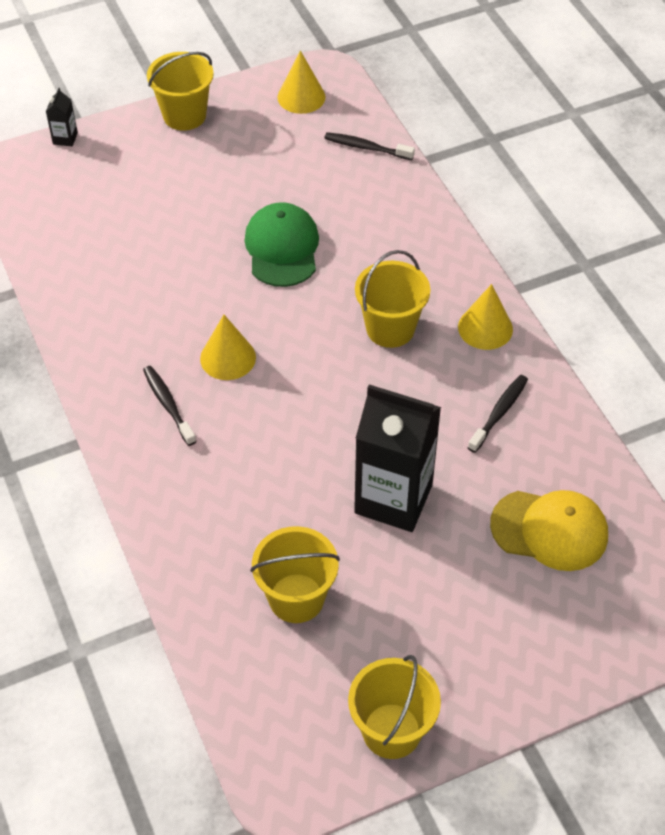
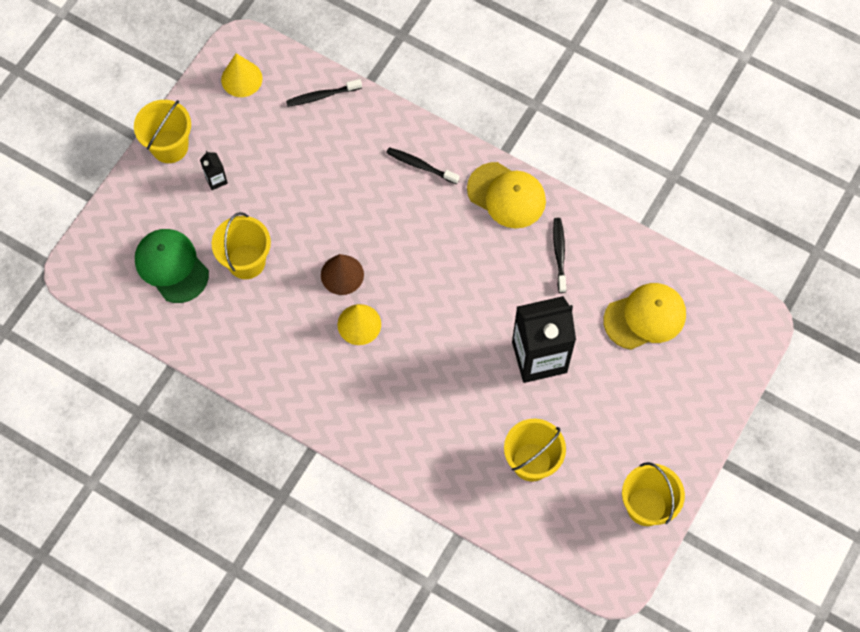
camera: 35 degrees left, 15 degrees up
(65, 138) = (98, 220): black carton -> black carton (216, 180)
(168, 405) = (348, 384): black toothbrush -> black toothbrush (420, 166)
(250, 305) = (342, 274): none -> brown cone
(282, 248) = (328, 216): green cap -> green cap (171, 266)
(390, 328) = (447, 234): yellow bucket -> yellow bucket (246, 261)
(485, 328) = (506, 195): yellow cone -> yellow cap

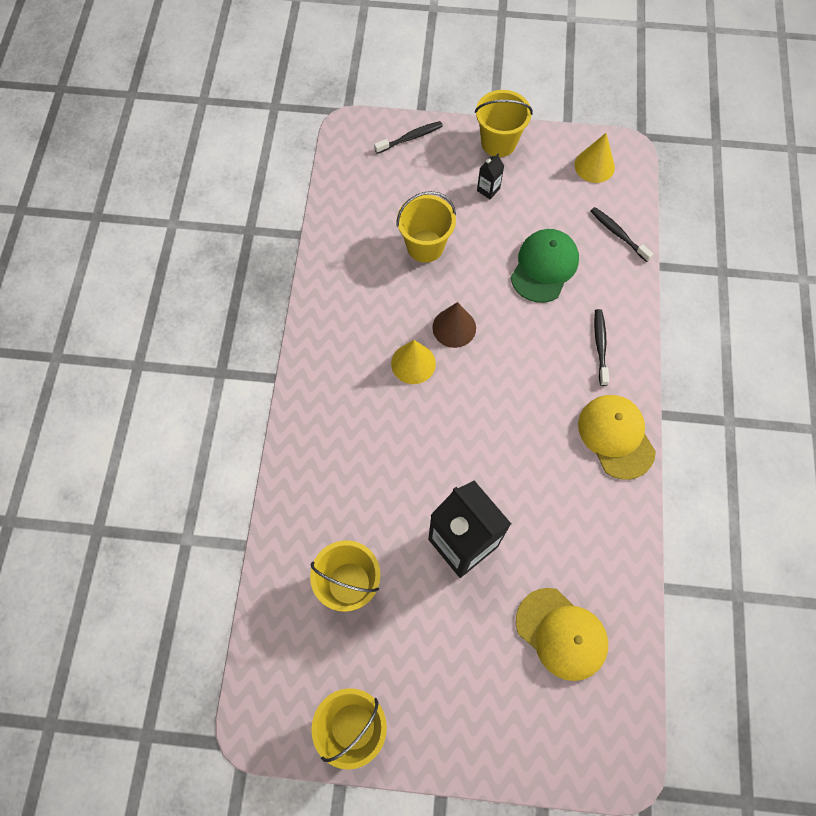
camera: 65 degrees right, 0 degrees up
(171, 266) = (390, 193): green cap -> green cap (544, 267)
(506, 195) = (616, 436): yellow cap -> yellow cap turned 150 degrees clockwise
(559, 254) = (583, 514): black toothbrush -> black toothbrush (410, 138)

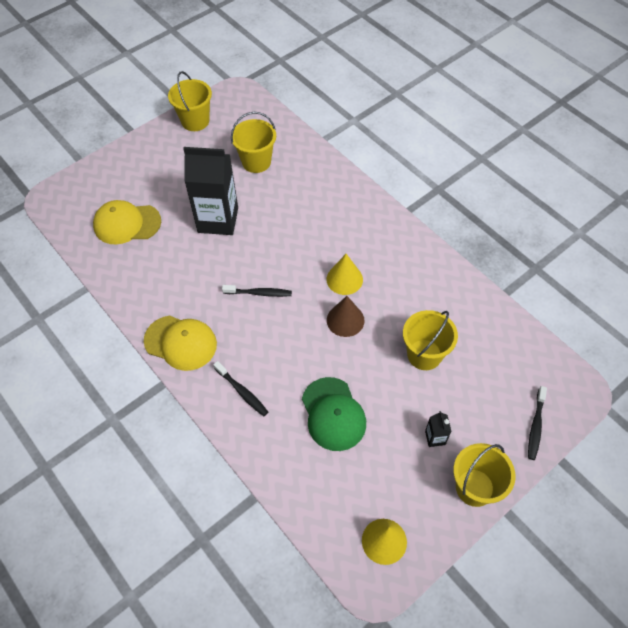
camera: 135 degrees right, 10 degrees down
(618, 234) = (308, 493): black toothbrush -> black toothbrush (259, 293)

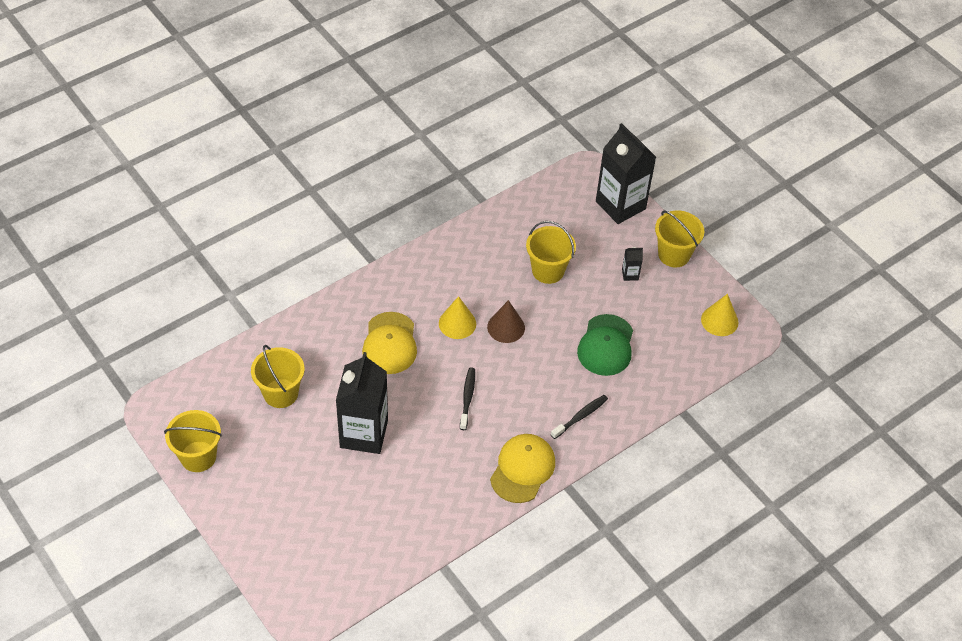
camera: 90 degrees left, 5 degrees down
(127, 224) = (356, 527): yellow cap -> yellow cap (390, 343)
(333, 414) = (606, 345): green cap -> green cap turned 120 degrees clockwise
(535, 426) = (620, 205): black toothbrush -> black carton

